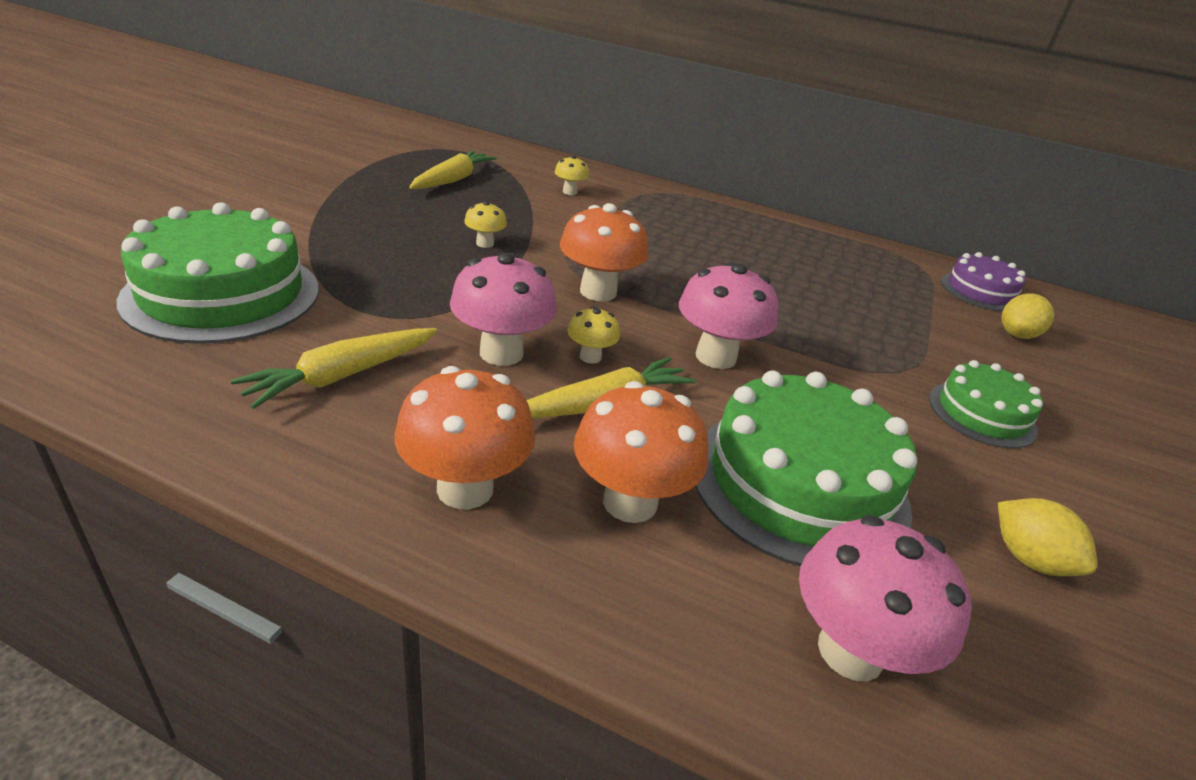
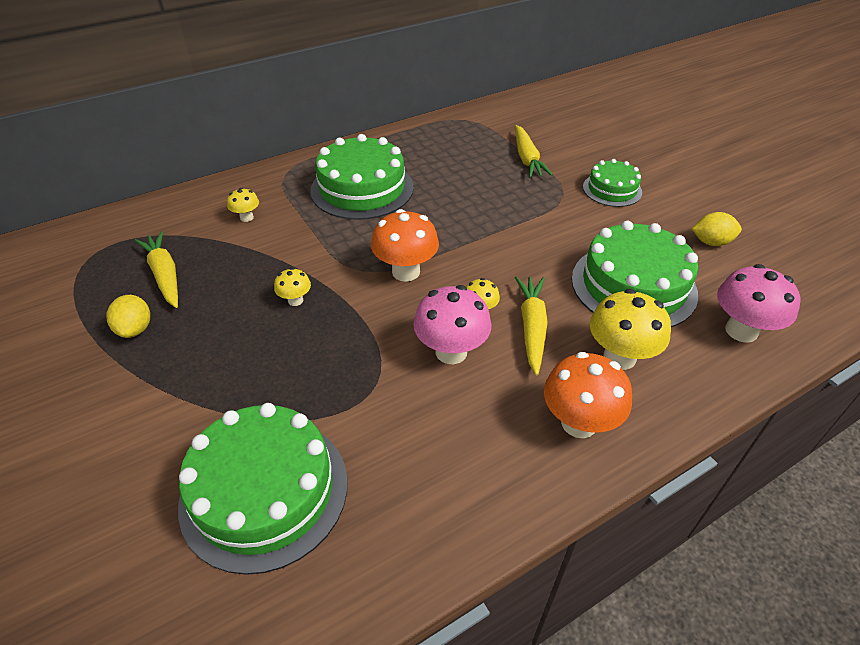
camera: 50 degrees left, 10 degrees up
(342, 376) = (431, 446): yellow carrot -> yellow carrot (527, 159)
(630, 502) = (619, 357): orange mushroom -> yellow mushroom
(694, 234) = (362, 188): none -> green cake
(715, 357) = (511, 256): pink mushroom -> none
(980, 291) = (508, 116): purple cake -> none
(1017, 335) = (555, 132): yellow lemon -> yellow lemon (135, 329)

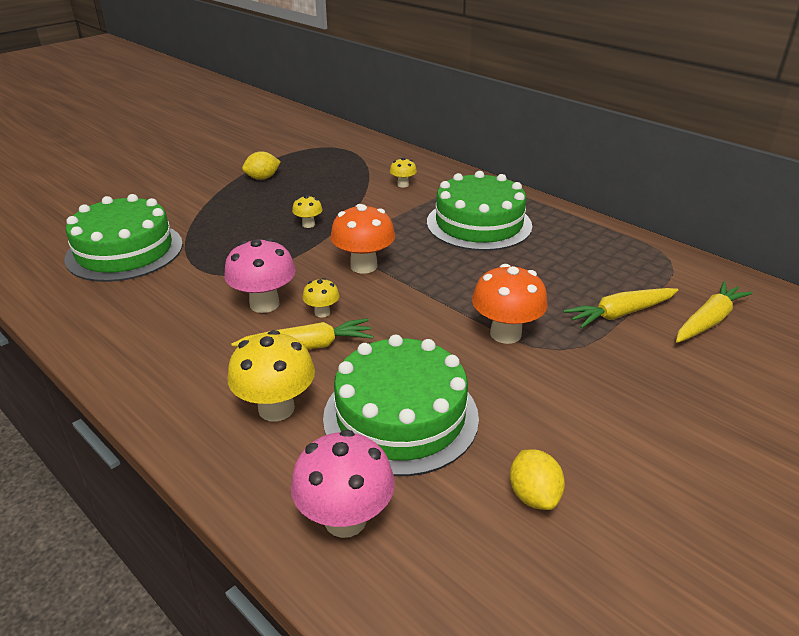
camera: 75 degrees right, 10 degrees down
(165, 275) = (320, 173): yellow carrot -> yellow carrot (708, 321)
(578, 423) = (185, 385): orange mushroom -> orange mushroom (505, 334)
(612, 189) = (603, 390): green cake -> none

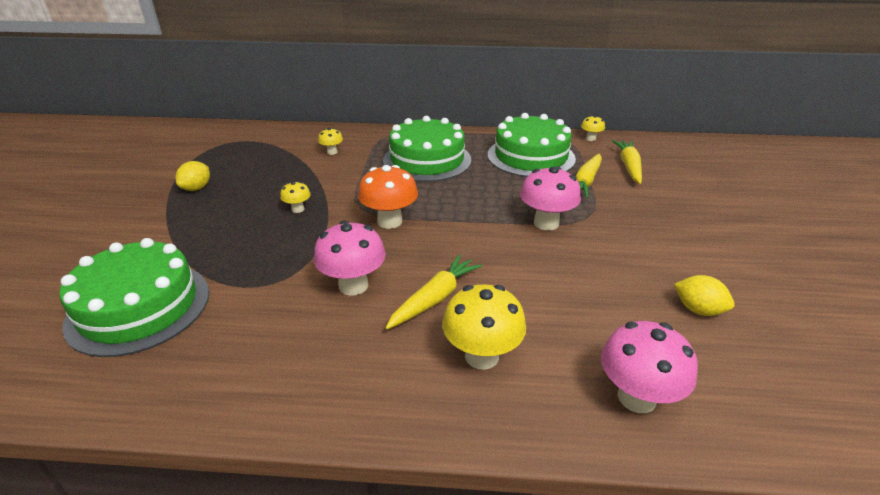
camera: 40 degrees left, 0 degrees up
(322, 312) = (409, 269): yellow mushroom -> yellow mushroom (590, 139)
(400, 416) = (566, 309): green cake -> green cake (531, 156)
(505, 334) = (546, 223): orange mushroom -> pink mushroom

